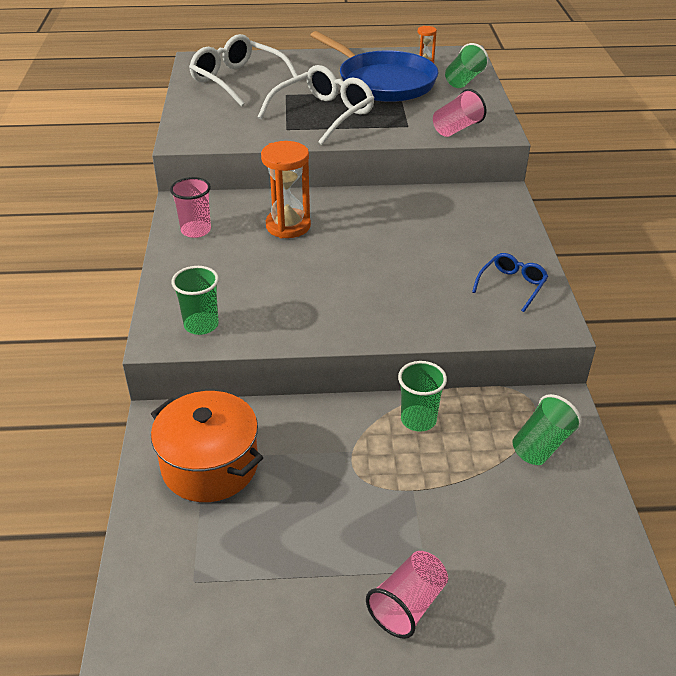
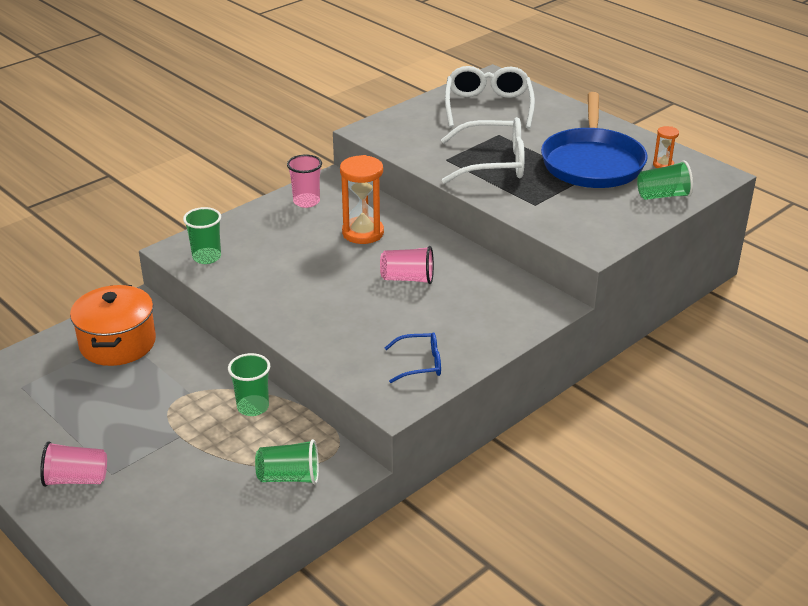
camera: 50 degrees right, 5 degrees down
(456, 129) = (567, 227): pink cup -> pink cup (407, 279)

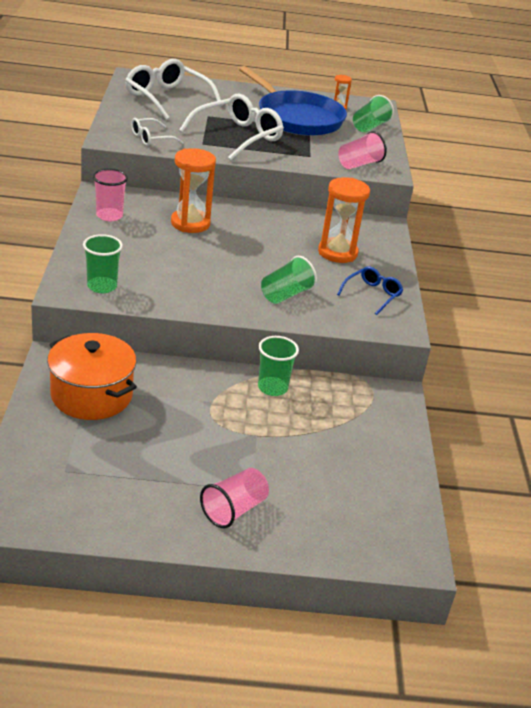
camera: 50 degrees left, 0 degrees up
(289, 477) = (371, 420): green cup -> green cup (286, 295)
(406, 141) = (151, 138): none -> white glasses
(407, 279) = (273, 243): pink cup -> pink cup (359, 164)
(455, 312) = (337, 253): none -> orange hourglass

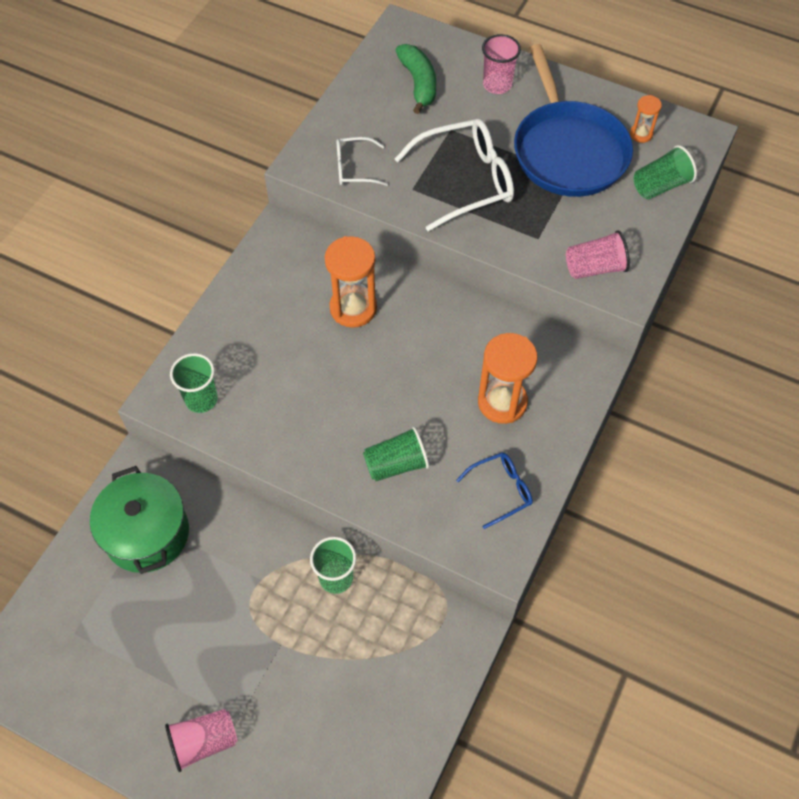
camera: 30 degrees right, 25 degrees up
(91, 395) = (147, 533): orange pot -> green pot
(109, 216) = (268, 275): pink cup -> pink cup (497, 85)
(167, 98) = (418, 83): white glasses -> green banana

